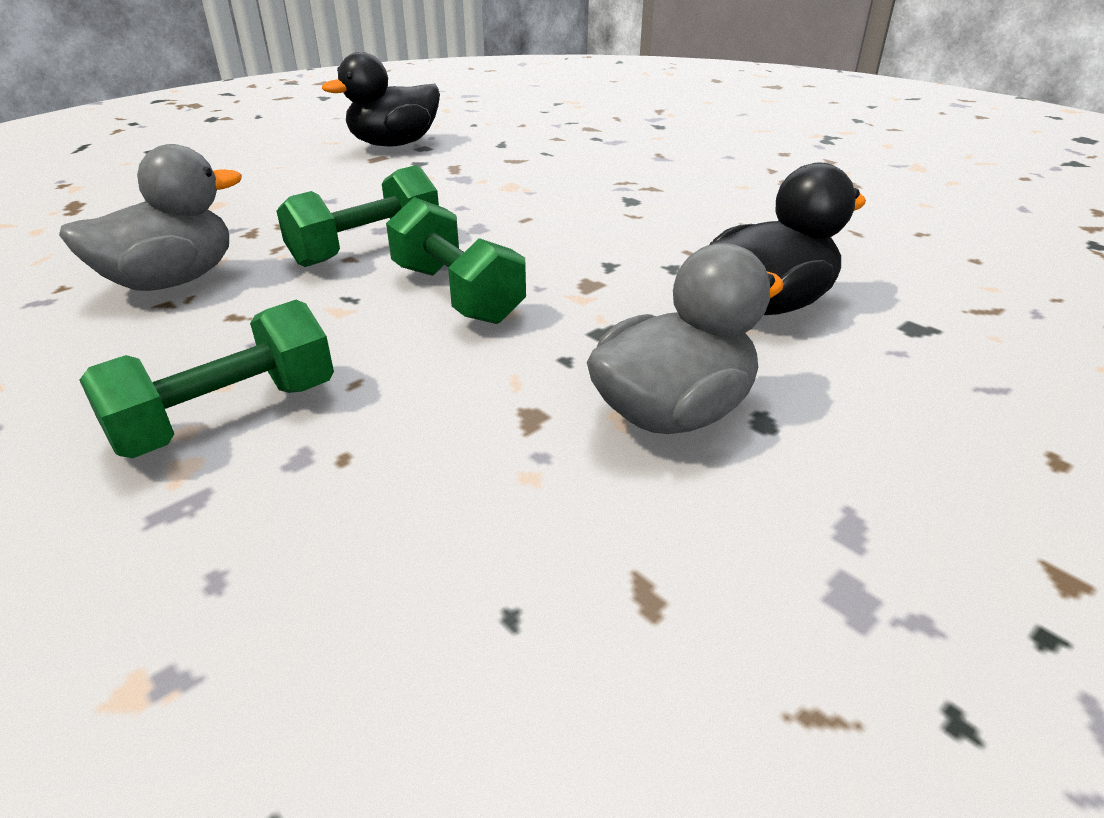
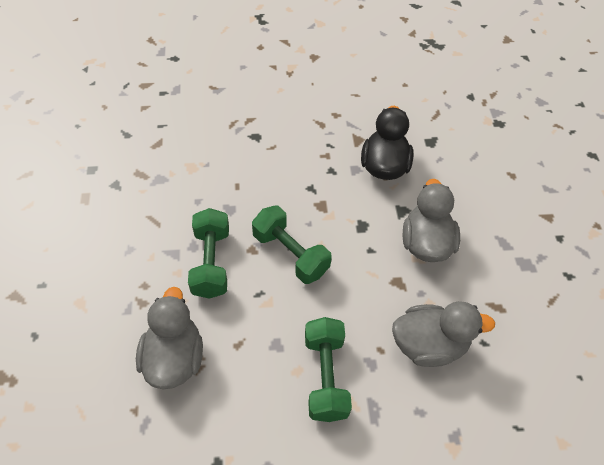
camera: 55 degrees left, 20 degrees up
(394, 144) = (70, 179): black duck -> none
(415, 520) = (429, 345): none -> grey duck
(456, 294) = (290, 254): green dumbbell -> green dumbbell turned 45 degrees clockwise

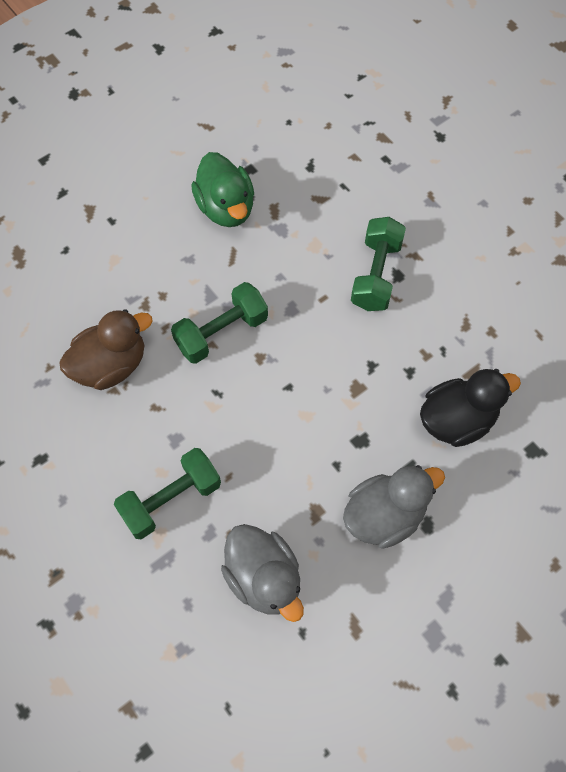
camera: 60 degrees right, 10 degrees up
(109, 201) = (226, 208): none -> green duck
(174, 358) = (111, 365): grey duck -> brown duck
(290, 254) = (278, 393): green dumbbell -> green dumbbell (376, 275)

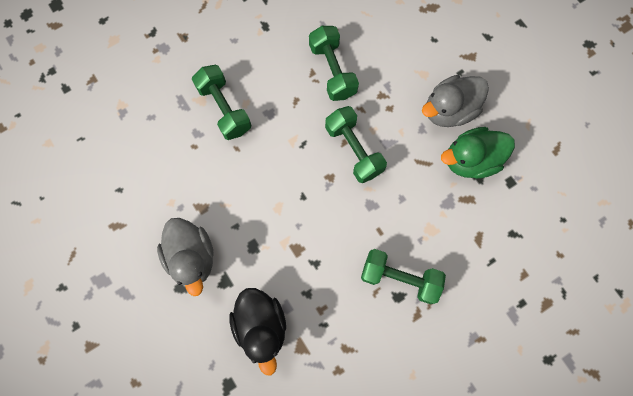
camera: 95 degrees right, 10 degrees up
(111, 365) = (332, 71): brown duck -> green dumbbell
(264, 578) = (160, 167): grey duck -> grey duck (449, 110)

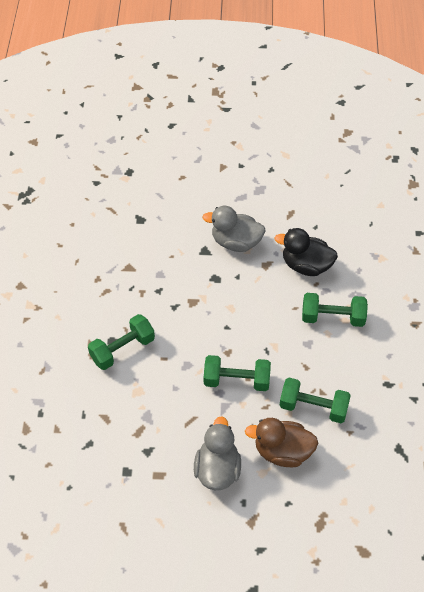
camera: 125 degrees right, 20 degrees down
(261, 326) = (160, 254): black duck -> black duck (306, 265)
(393, 70) = (282, 451): none -> brown duck
(470, 160) = (166, 455): green duck -> none

